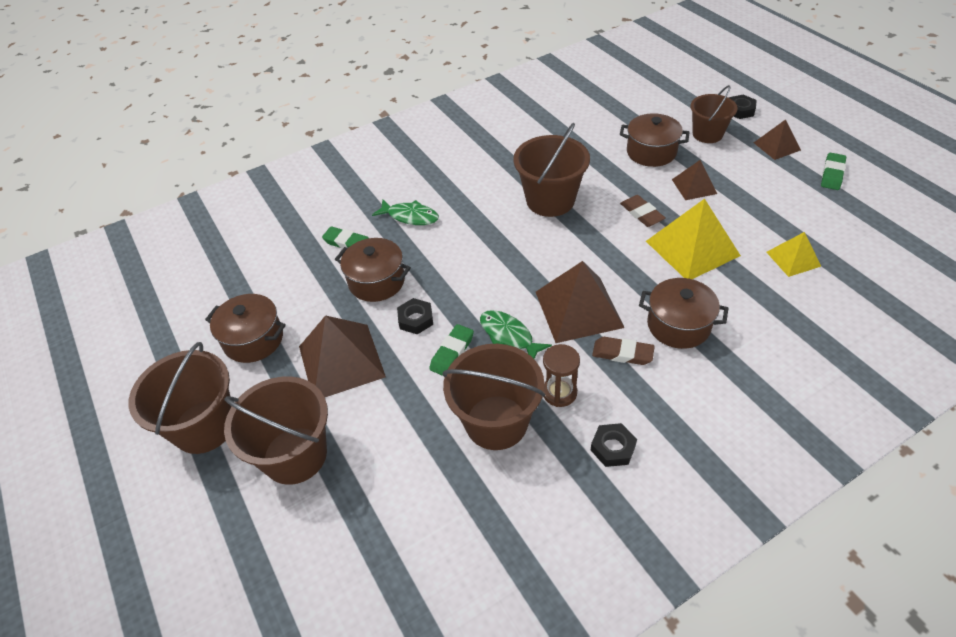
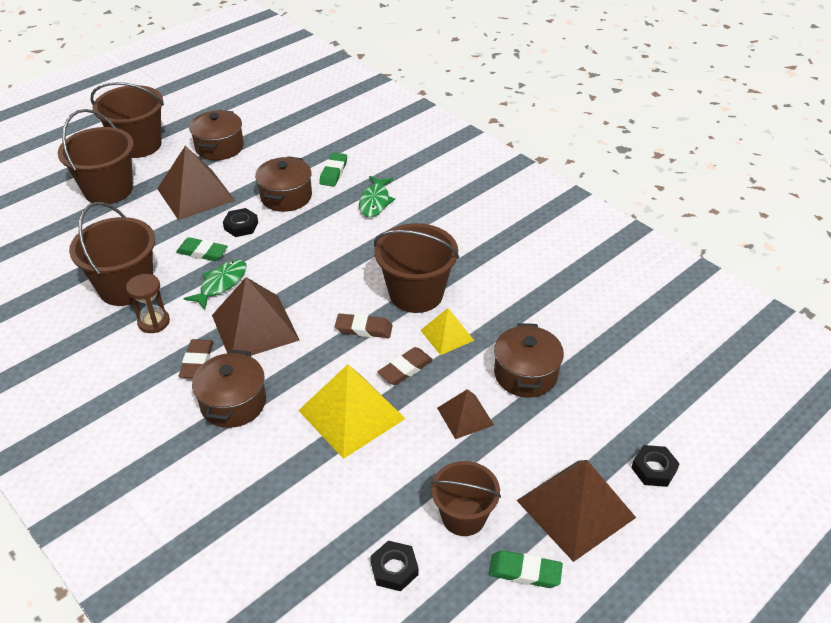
camera: 75 degrees right, 5 degrees down
(590, 235) = (364, 329): none -> brown eraser
(613, 448) = (91, 360): black nut -> black nut (394, 569)
(707, 134) = (581, 430): brown bucket -> brown bucket (463, 516)
(777, 146) = (575, 509): brown pyramid -> brown pyramid, size x1.79
(793, 259) = (342, 510): yellow pyramid -> yellow pyramid (447, 335)

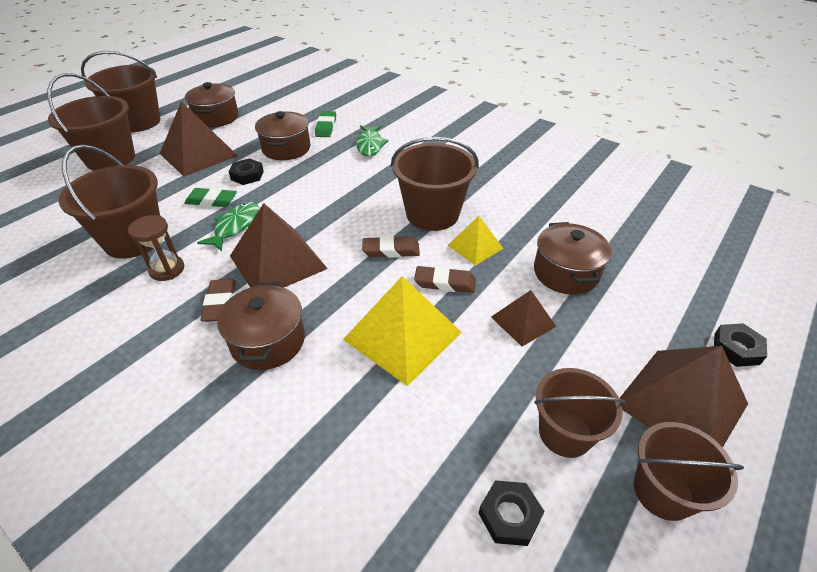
camera: 10 degrees left, 0 degrees up
(405, 369) = (445, 283): brown eraser -> brown eraser turned 60 degrees clockwise
(525, 572) = (663, 491): green eraser -> brown bucket

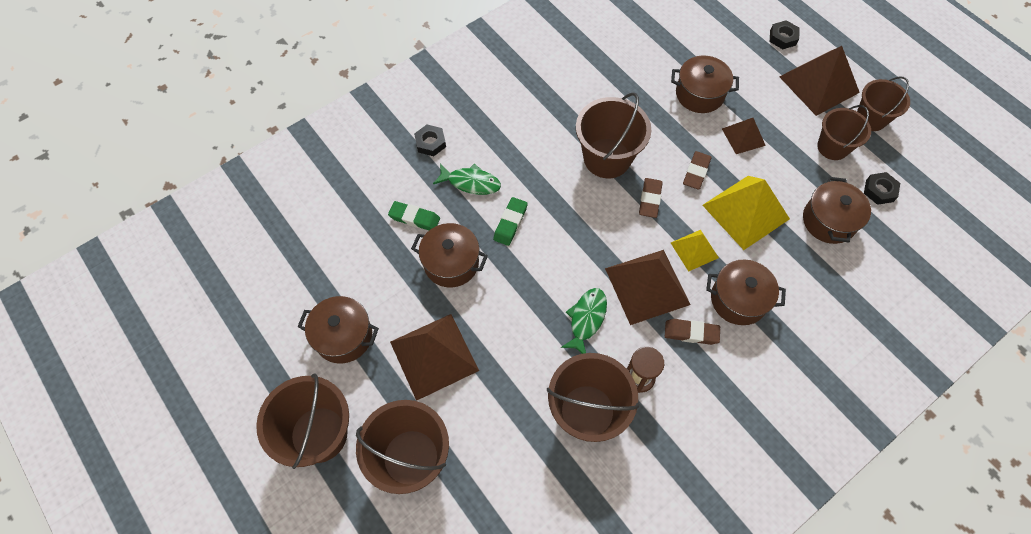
camera: 75 degrees left, 20 degrees up
(211, 201) = (536, 341): green eraser -> green eraser (510, 223)
(235, 226) = (586, 319): green fish -> green fish turned 75 degrees clockwise
(247, 175) = (496, 305): black nut -> black nut (430, 143)
(419, 437) = (829, 221): none -> brown pot
(475, 246) = (657, 140): yellow pyramid -> yellow pyramid (694, 250)

